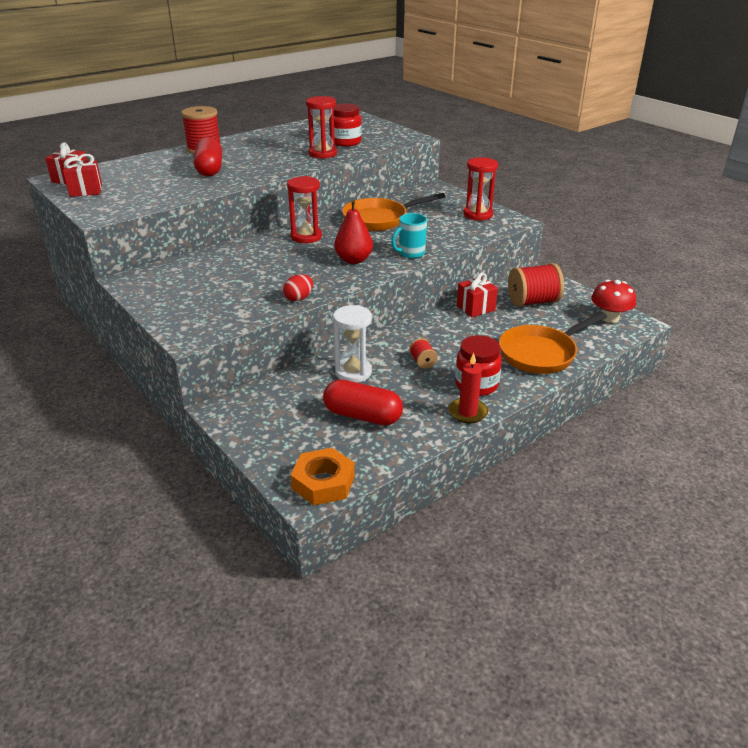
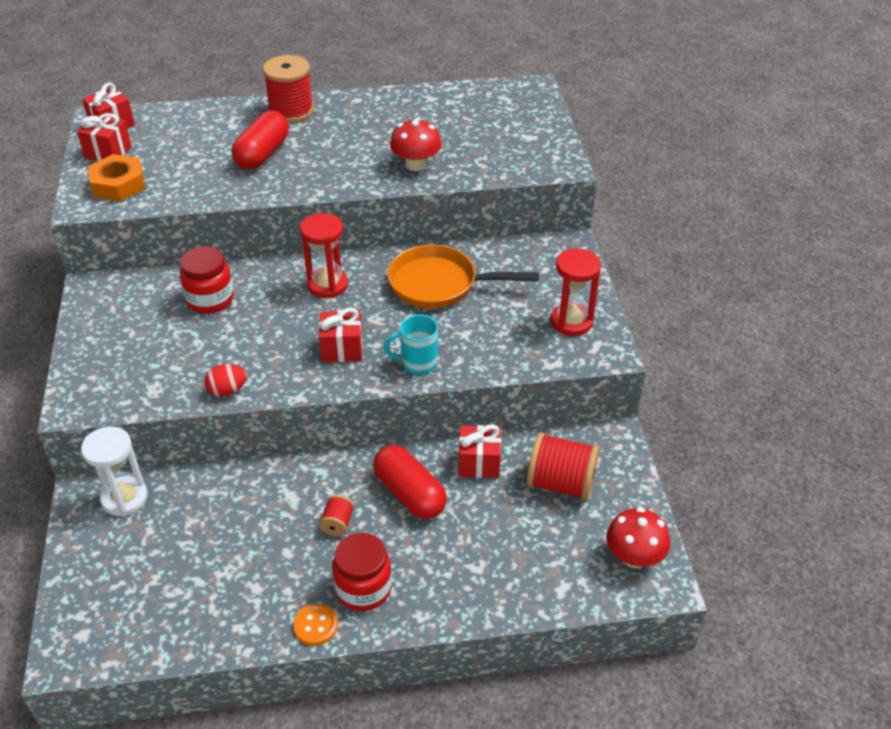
camera: 30 degrees right, 10 degrees up
(323, 154) = (416, 164): red hourglass -> red mushroom
(323, 482) = (93, 645): orange nut -> orange nut (118, 184)
(345, 142) = (466, 148): red jar -> red jar (210, 299)
(353, 260) = (342, 349): red pear -> red gift
(353, 372) = (251, 504): white hourglass -> white hourglass (124, 498)
(362, 416) = (206, 573): red capsule -> red capsule (410, 493)
(467, 412) = (315, 625): red candle -> orange button
(541, 353) = (485, 576): orange pan -> none

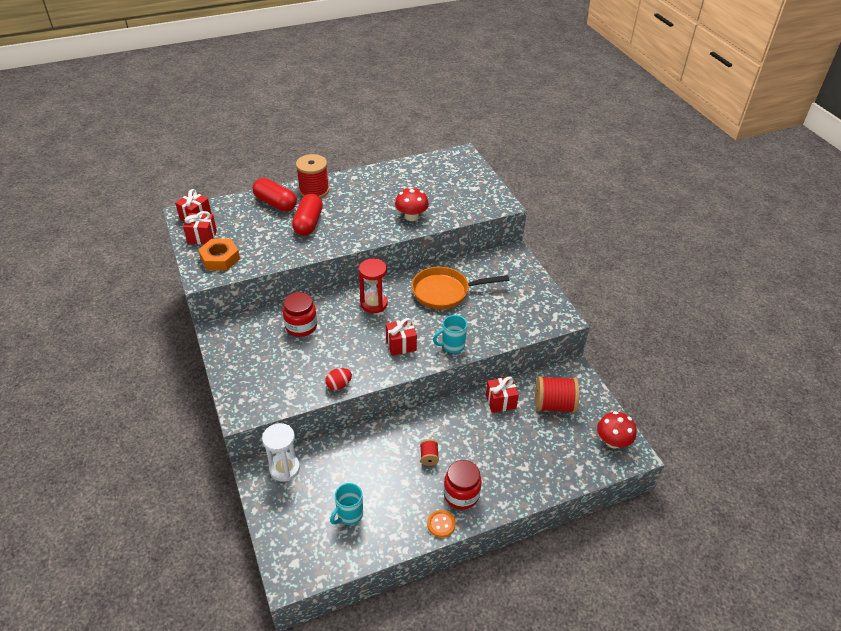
camera: 15 degrees left, 0 degrees up
(187, 583) = (349, 515): none -> turquoise mug
(410, 493) = (466, 429): red capsule -> red capsule (276, 203)
(571, 322) = (534, 303): red hourglass -> none

